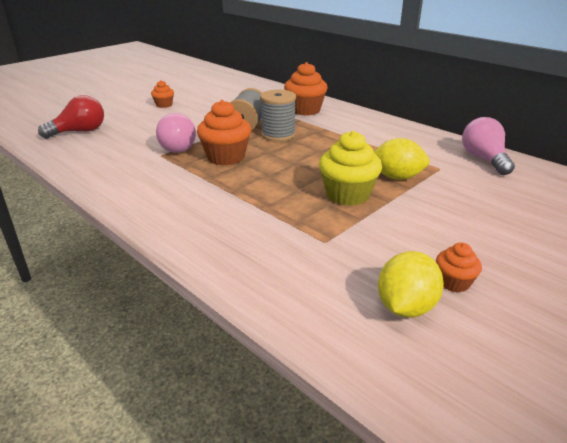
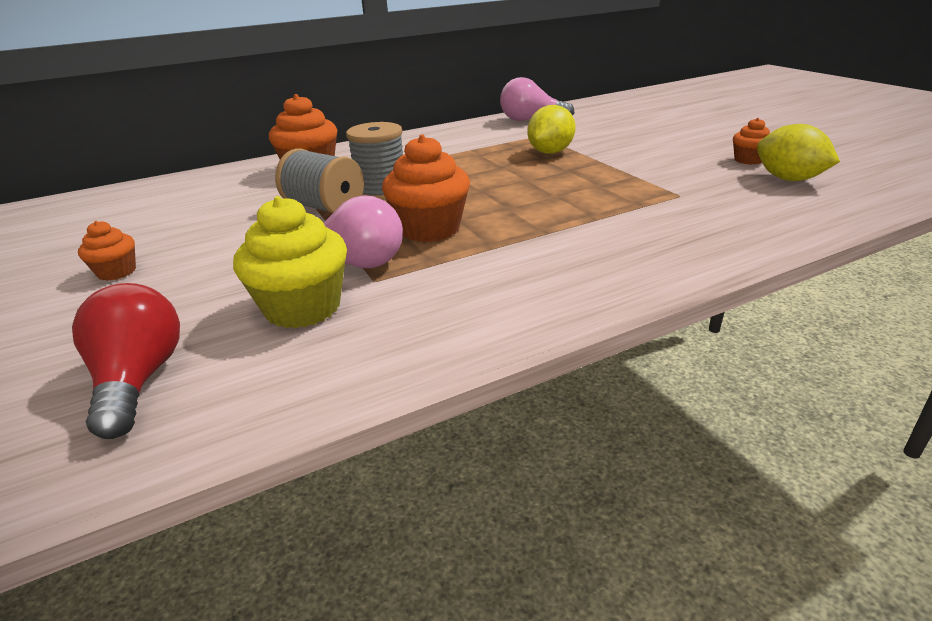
camera: 70 degrees left, 0 degrees up
(347, 195) = (581, 175): yellow cupcake -> yellow cupcake (303, 307)

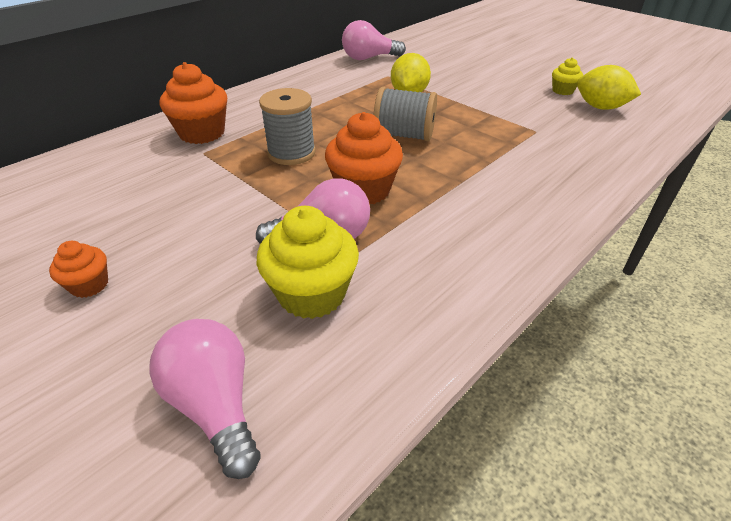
camera: 20 degrees left, 10 degrees up
(139, 380) = (215, 405): red light bulb -> pink light bulb
(325, 208) = (250, 177): grey spool -> grey spool (404, 135)
(748, 160) = (562, 91): orange cupcake -> yellow cupcake

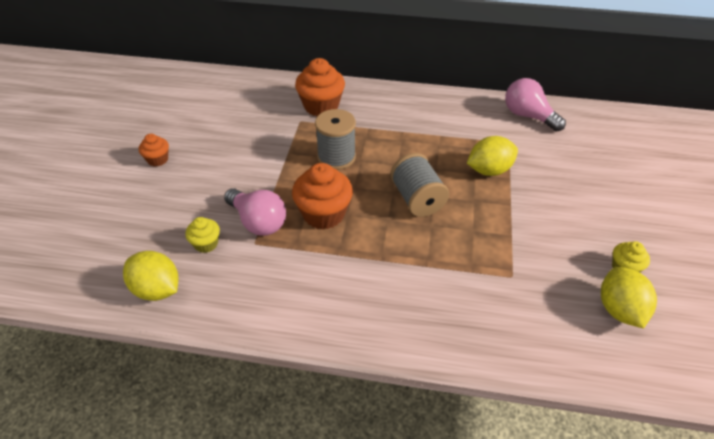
camera: 55 degrees right, 5 degrees up
(215, 405) = (112, 251): pink light bulb -> none
(312, 294) = (206, 244): yellow cupcake -> yellow cupcake, size x0.54
(348, 374) = (157, 289): none -> yellow lemon

